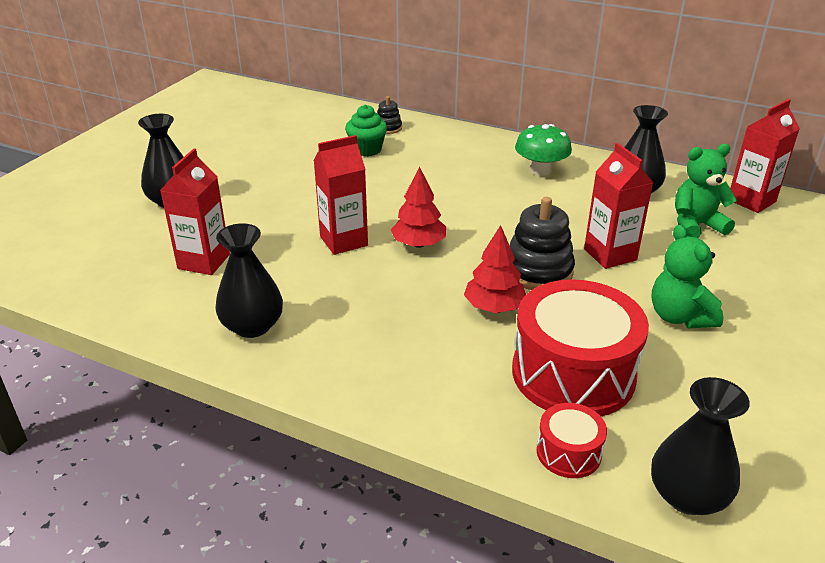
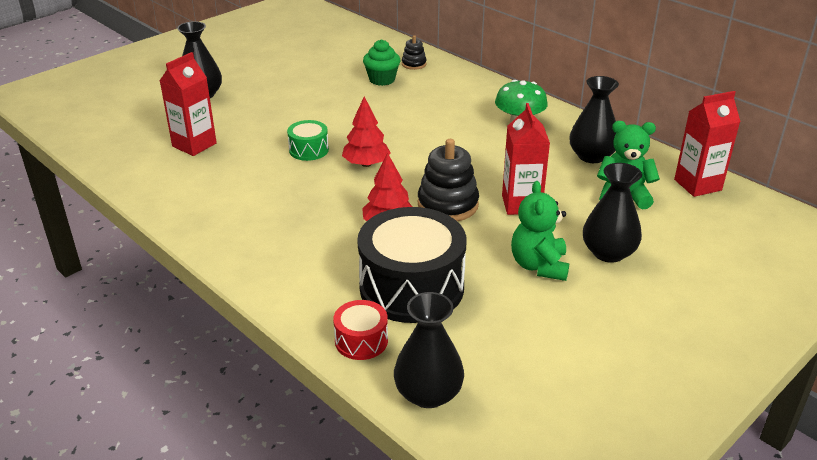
camera: 20 degrees right, 0 degrees up
(252, 326) = (197, 198): black vase -> black vase (608, 252)
(343, 241) = (308, 150): red carton -> green drum
(573, 373) = (411, 287): red drum -> black drum

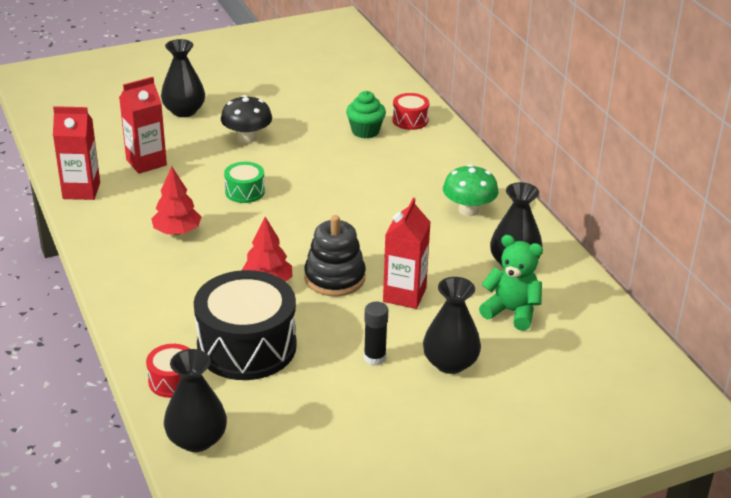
camera: 20 degrees right, 0 degrees up
(278, 105) = (247, 138): none -> black mushroom
(366, 164) = (288, 218): red tree -> red tree (177, 231)
(414, 64) = (410, 120): black stacking toy -> red drum
(539, 266) = (374, 358): green teddy bear -> black glue stick
(697, 185) = (598, 320): red carton -> red carton (81, 190)

